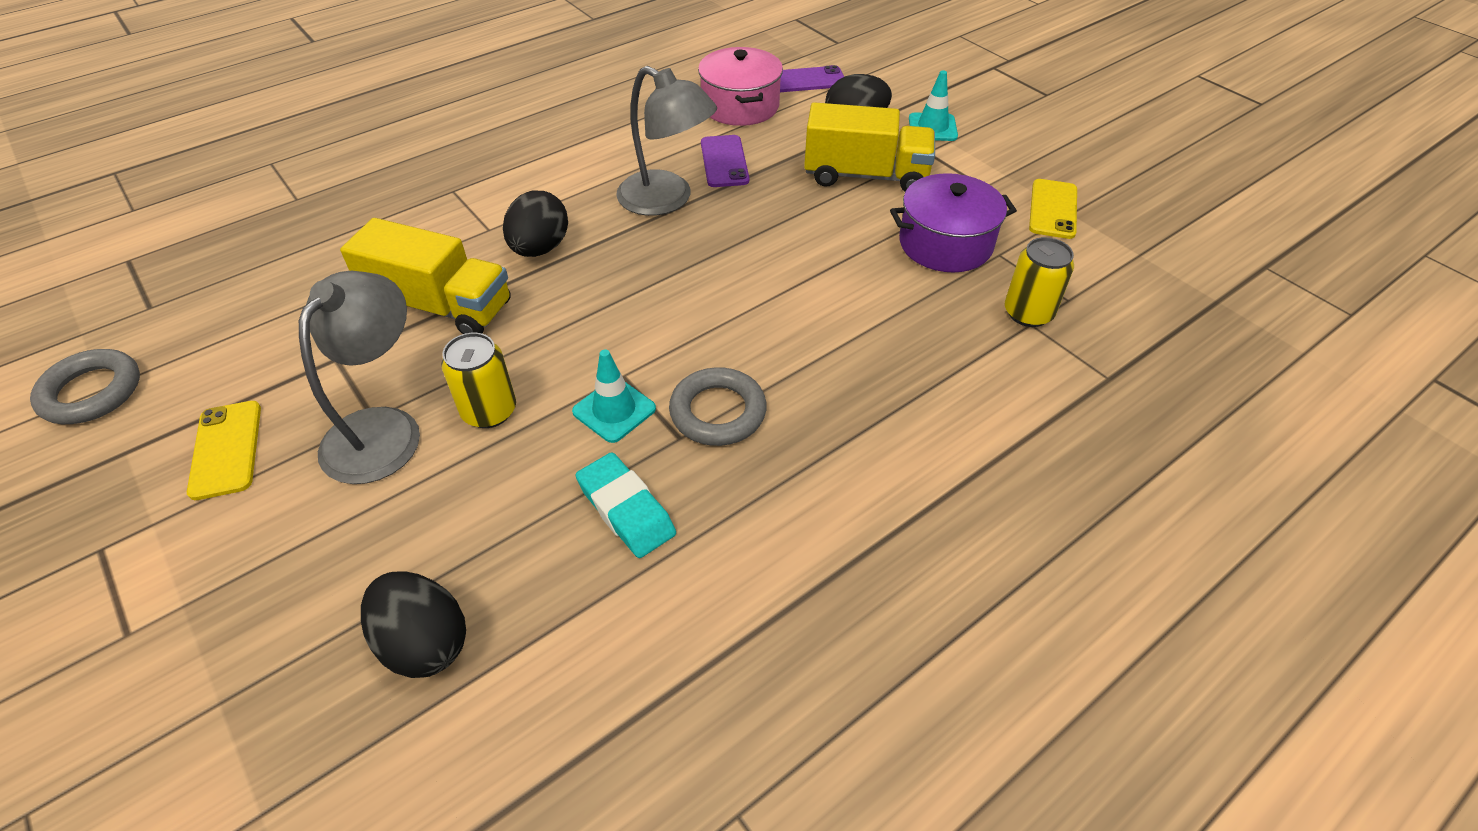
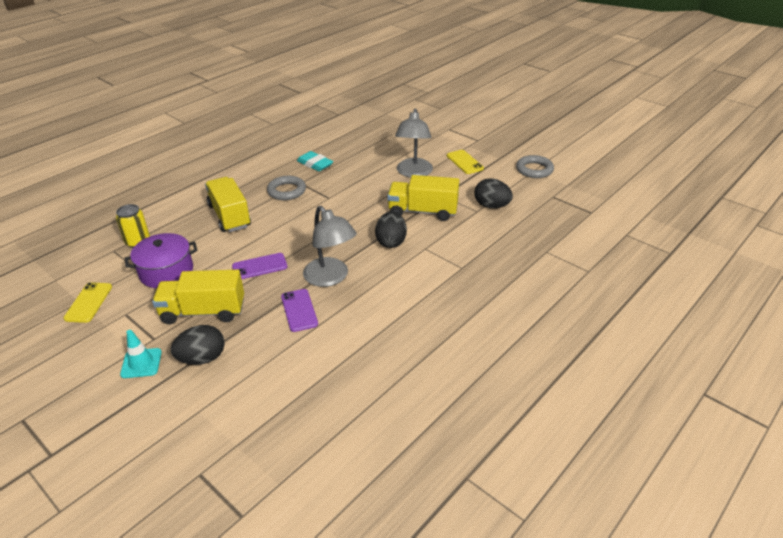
camera: 170 degrees right, 10 degrees down
(425, 643) = (364, 136): black egg -> black egg (491, 206)
(489, 411) = (377, 181): yellow can -> none
(614, 410) = (328, 187): turquoise traffic cone -> none
(667, 200) = (330, 278): grey lamp -> grey lamp turned 150 degrees counterclockwise
(740, 106) = (293, 365): pink pot -> none
(806, 80) = (236, 406): purple phone -> purple phone (259, 266)
(850, 353) = (229, 216): none -> yellow truck

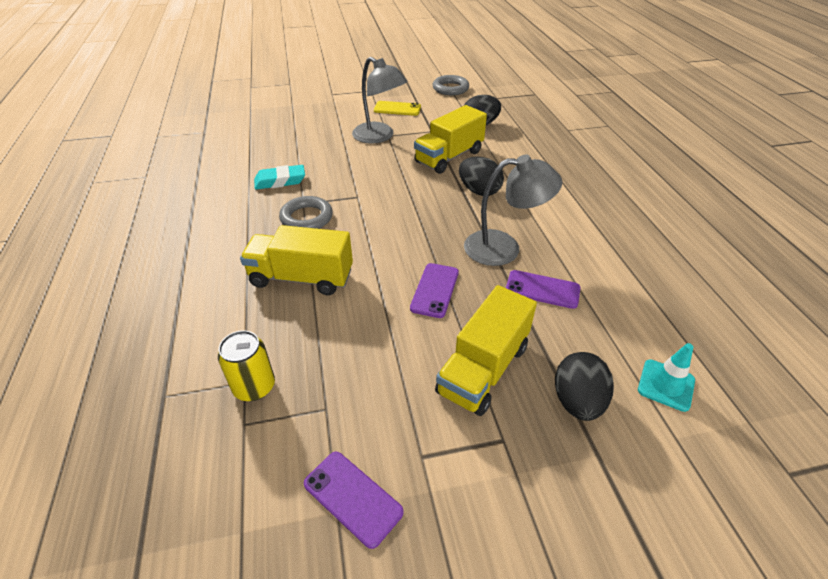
camera: 55 degrees left, 5 degrees up
(89, 302) = (353, 497): yellow phone -> purple phone
(141, 363) = (549, 471): turquoise traffic cone -> turquoise traffic cone (666, 385)
(166, 272) = (362, 378): purple pot -> none

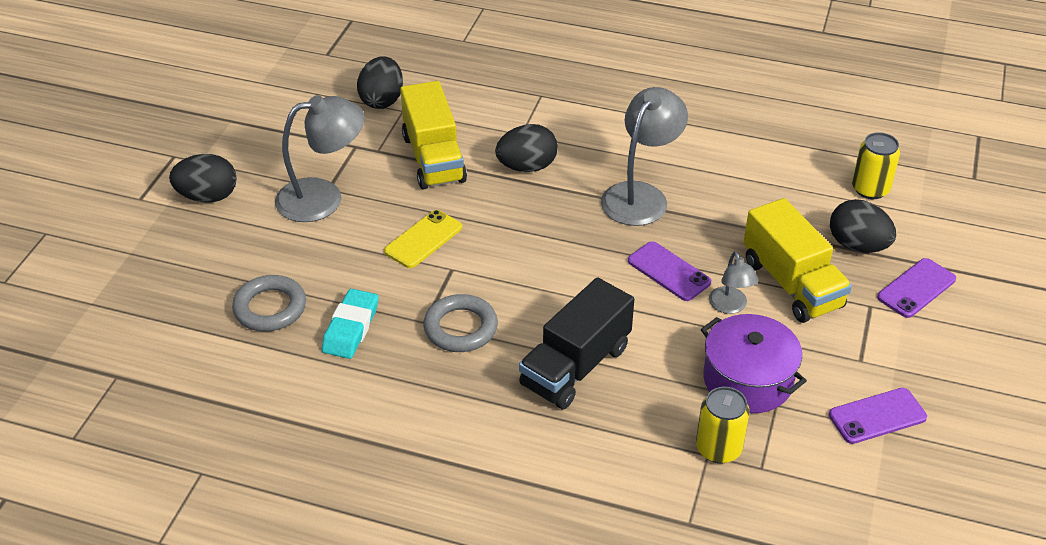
camera: 60 degrees left, 0 degrees up
(301, 278) = (575, 366): yellow truck -> black truck
(344, 379) = (747, 380): none -> purple pot
(349, 108) = (208, 197): none -> black egg
(397, 109) = (261, 152): yellow phone -> yellow phone (423, 239)
(423, 338) = (730, 306): none -> grey lamp
(450, 88) = (255, 81): grey ring -> grey ring (270, 308)
(542, 289) = (719, 200): purple phone -> purple phone (916, 288)
(666, 385) = (870, 189): turquoise traffic cone -> yellow can

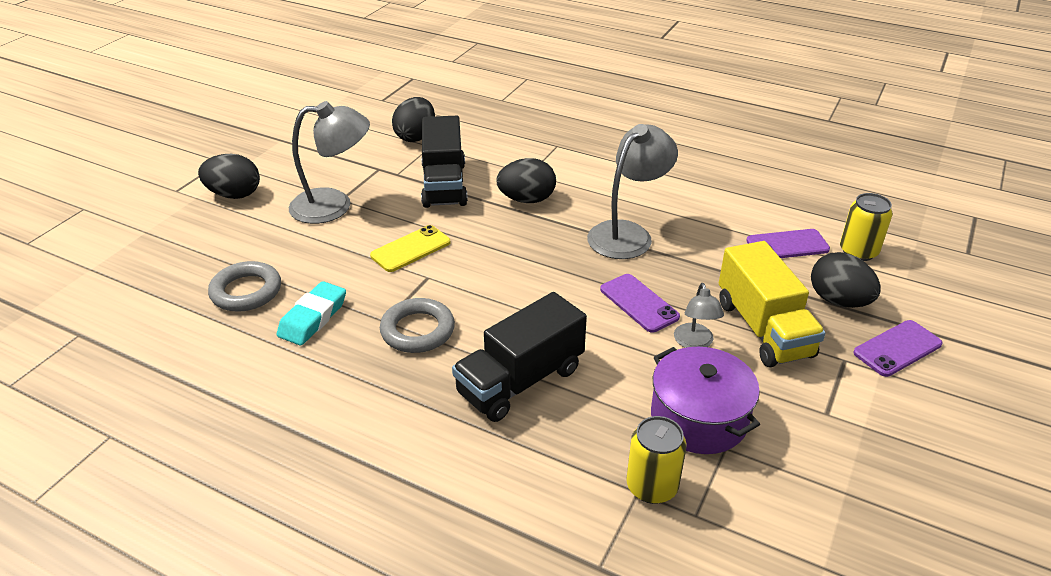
camera: 10 degrees right, 5 degrees down
(433, 158) = (444, 185): yellow truck -> black truck
(877, 416) = (838, 476): purple phone -> purple phone (787, 245)

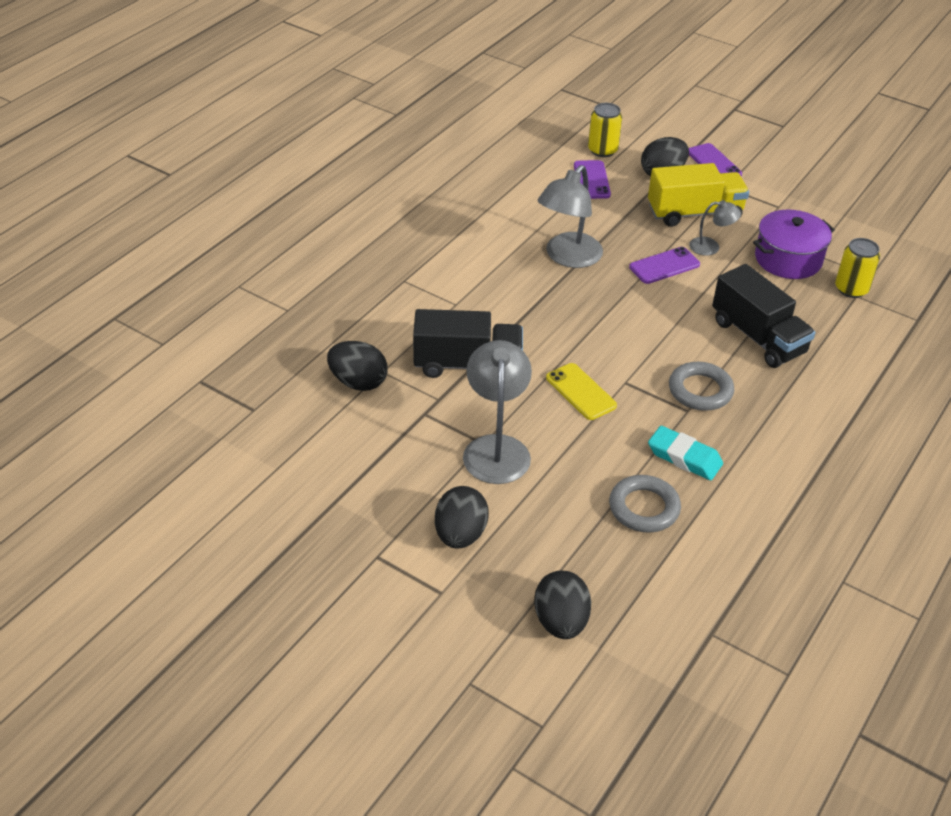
camera: 85 degrees left, 5 degrees up
(527, 200) = (504, 310): black egg -> black egg (561, 622)
(627, 234) = (568, 257): grey lamp -> grey lamp turned 105 degrees counterclockwise

